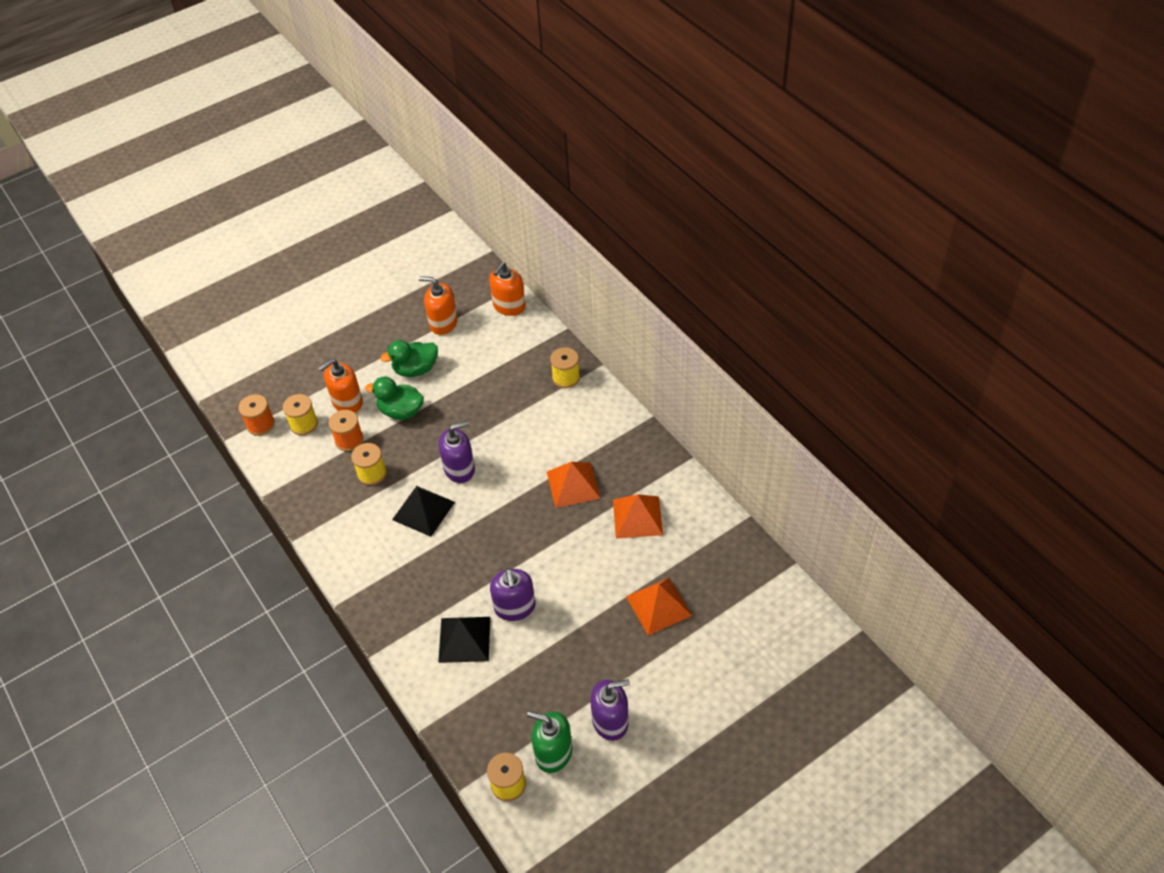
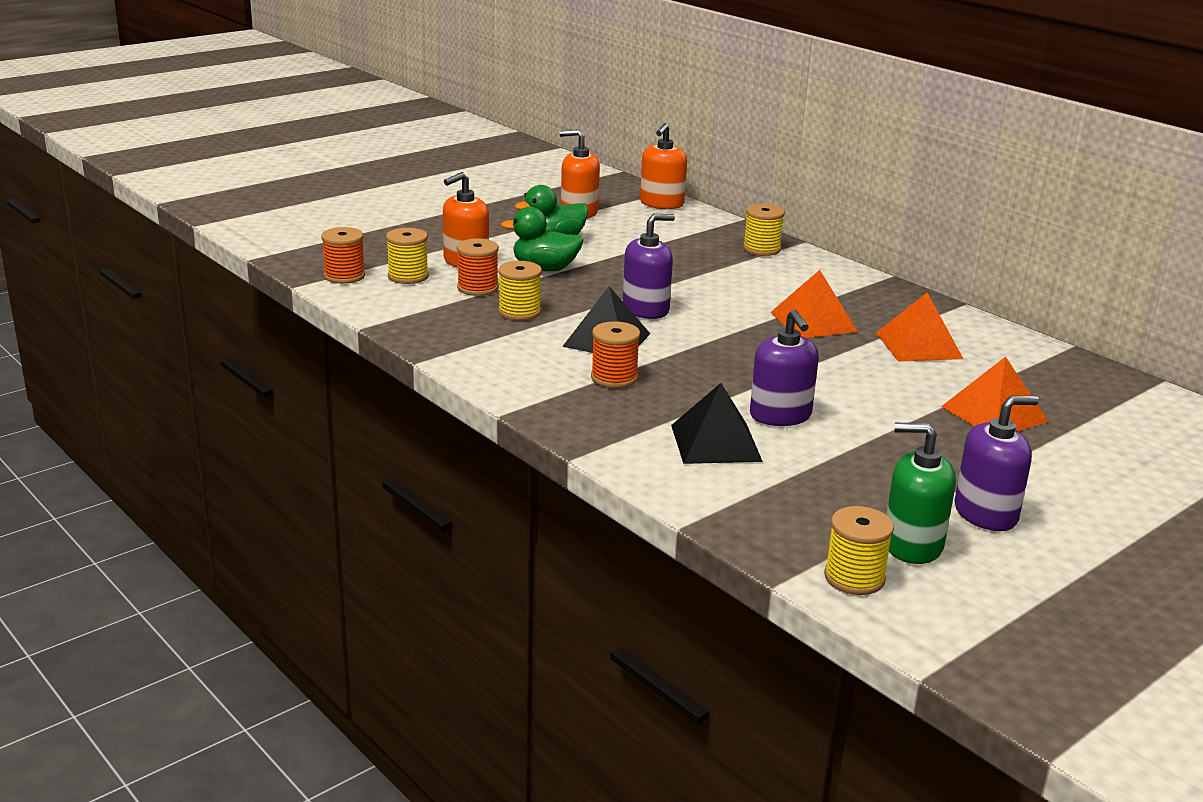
camera: 10 degrees left, 25 degrees down
(417, 560) = (614, 378): none -> orange spool

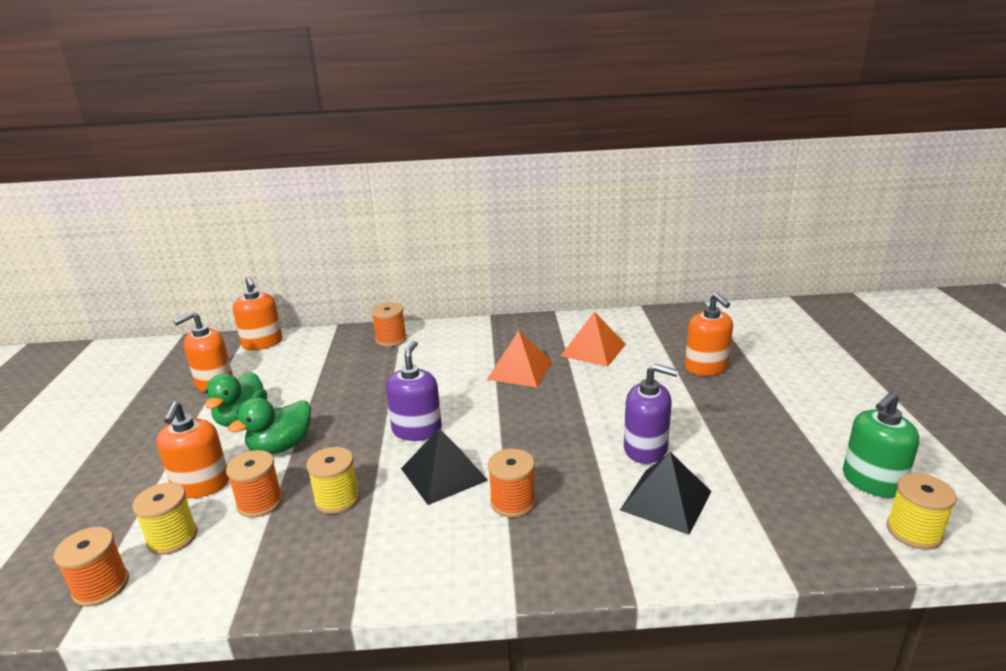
camera: 50 degrees left, 0 degrees up
(761, 249) = (391, 339): yellow spool -> orange spool
(985, 514) = (839, 431): purple soap dispenser -> none
(994, 414) = (706, 367): orange pyramid -> orange soap dispenser

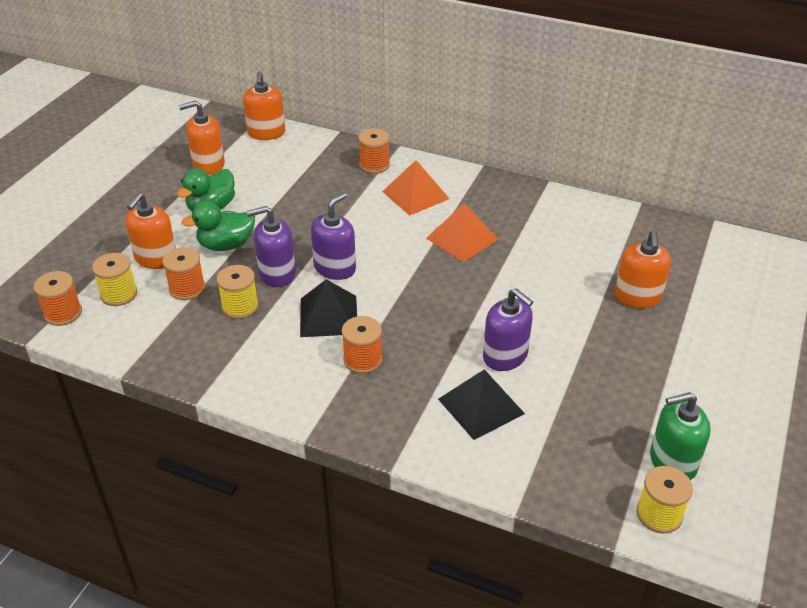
camera: 25 degrees right, 15 degrees up
(358, 454) = (277, 273): none -> purple soap dispenser
(593, 350) = (547, 239): orange pyramid -> orange pyramid (415, 195)

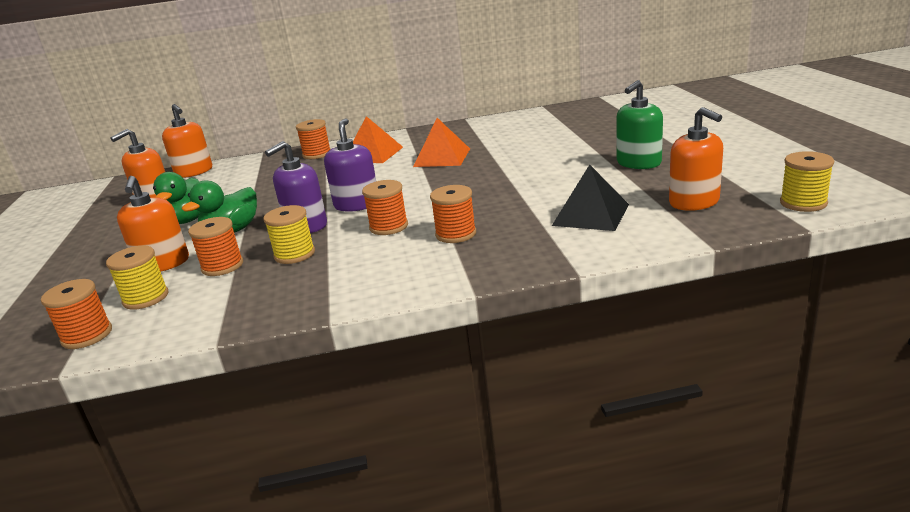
camera: 30 degrees left, 15 degrees down
(328, 316) = (389, 227): black pyramid -> orange spool
(505, 356) = (566, 188): purple soap dispenser -> none
(637, 297) = (609, 134): orange soap dispenser -> orange soap dispenser (694, 202)
(672, 462) = (764, 180): green soap dispenser -> green soap dispenser (638, 163)

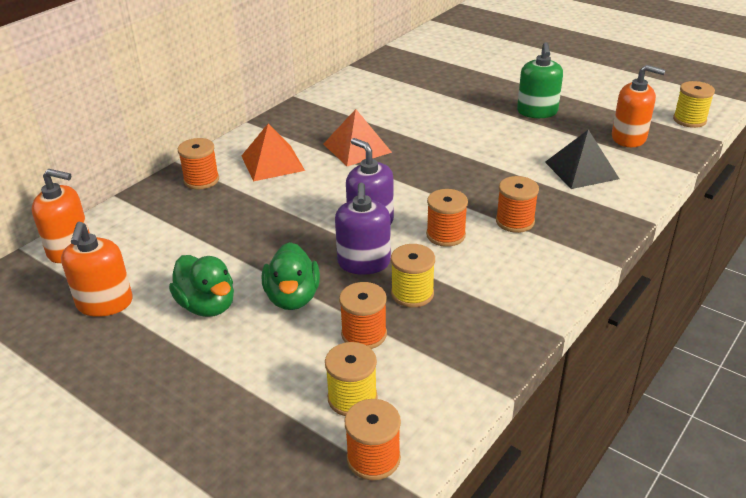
camera: 45 degrees left, 10 degrees up
(163, 264) = (290, 360): orange soap dispenser -> none

